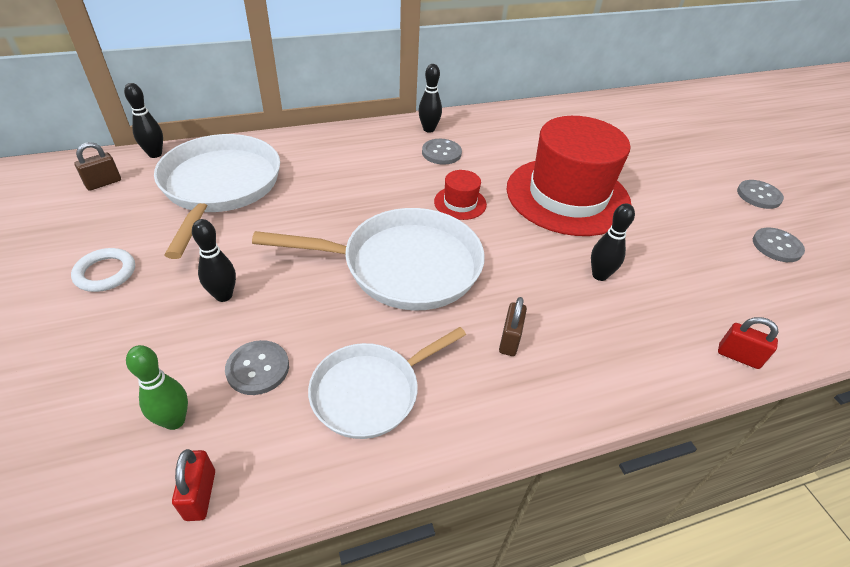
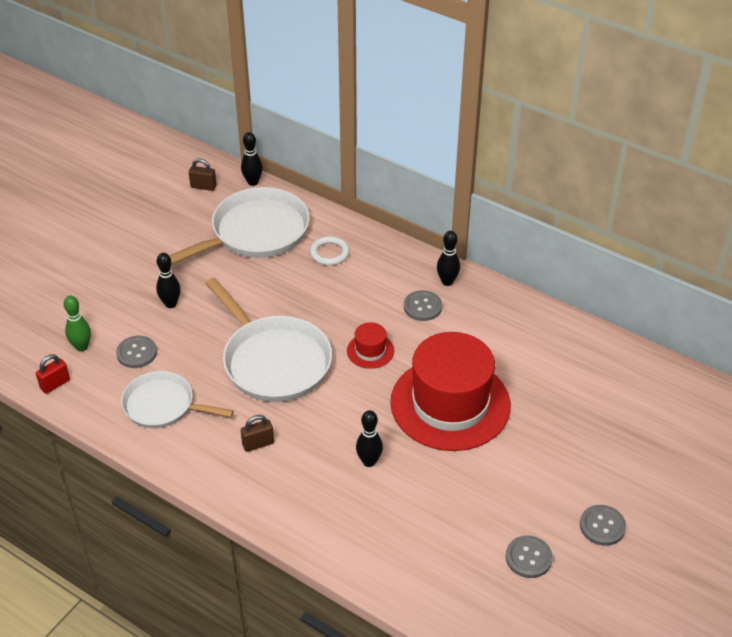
camera: 55 degrees right, 0 degrees up
(105, 273) = (140, 248): white ring -> white ring (329, 253)
(738, 356) = (358, 566): red padlock -> none

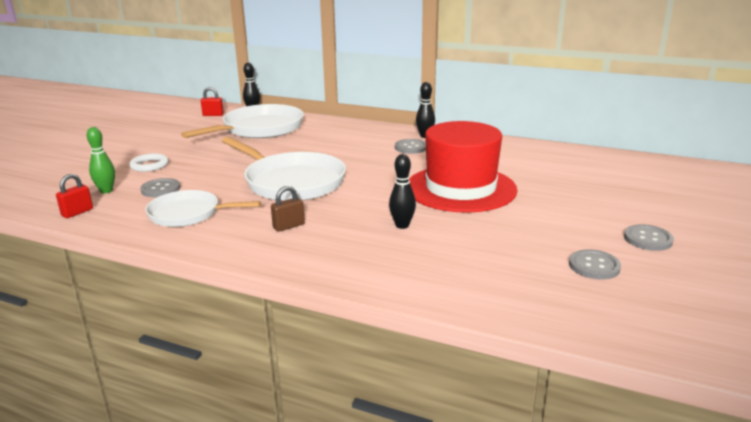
camera: 10 degrees left, 20 degrees down
(170, 304) = (191, 164): black bowling pin -> none
(203, 187) = (213, 115): brown padlock -> red padlock
(329, 253) = (323, 132): white ring -> white ring (149, 165)
(370, 351) = (376, 170): red hat -> none

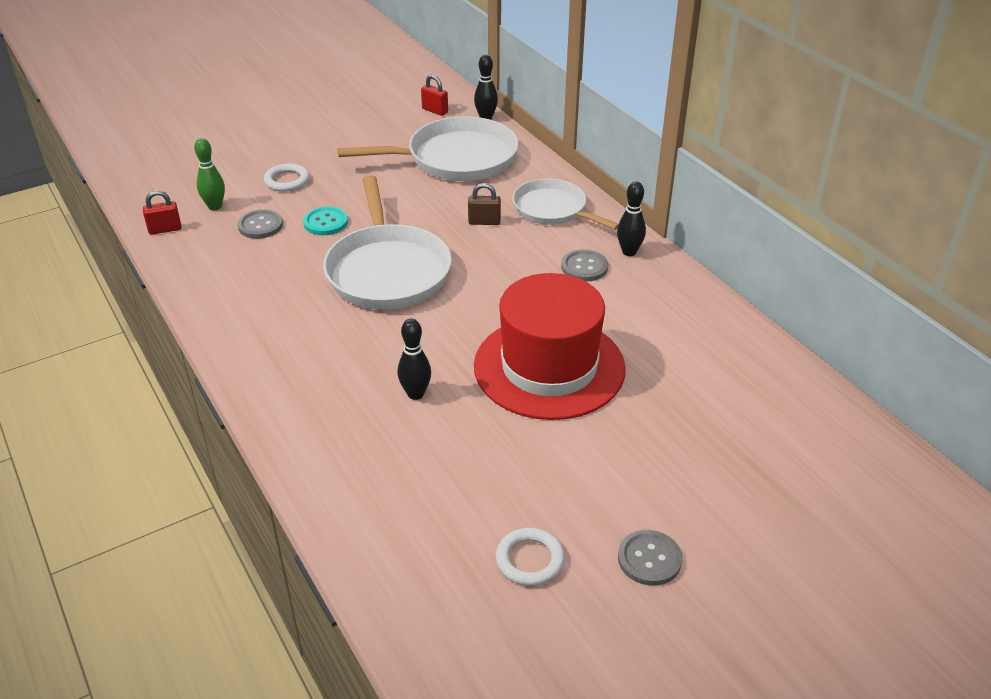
camera: 35 degrees right, 15 degrees up
(188, 214) = (247, 276): white pan -> white pan (553, 210)
(211, 175) = (325, 222): none -> turquoise button
(288, 226) = (312, 339): brown padlock -> brown padlock (484, 222)
(594, 266) = (529, 560): grey button -> white ring

